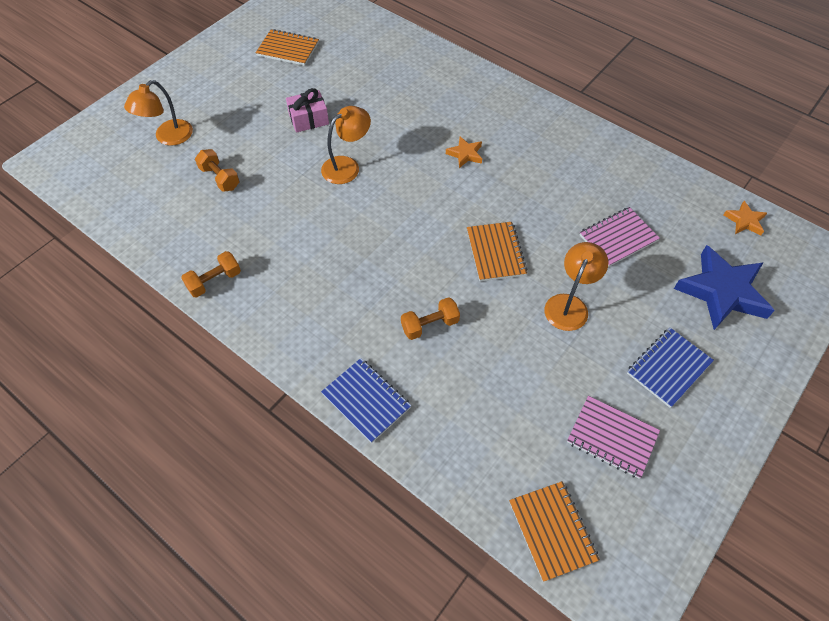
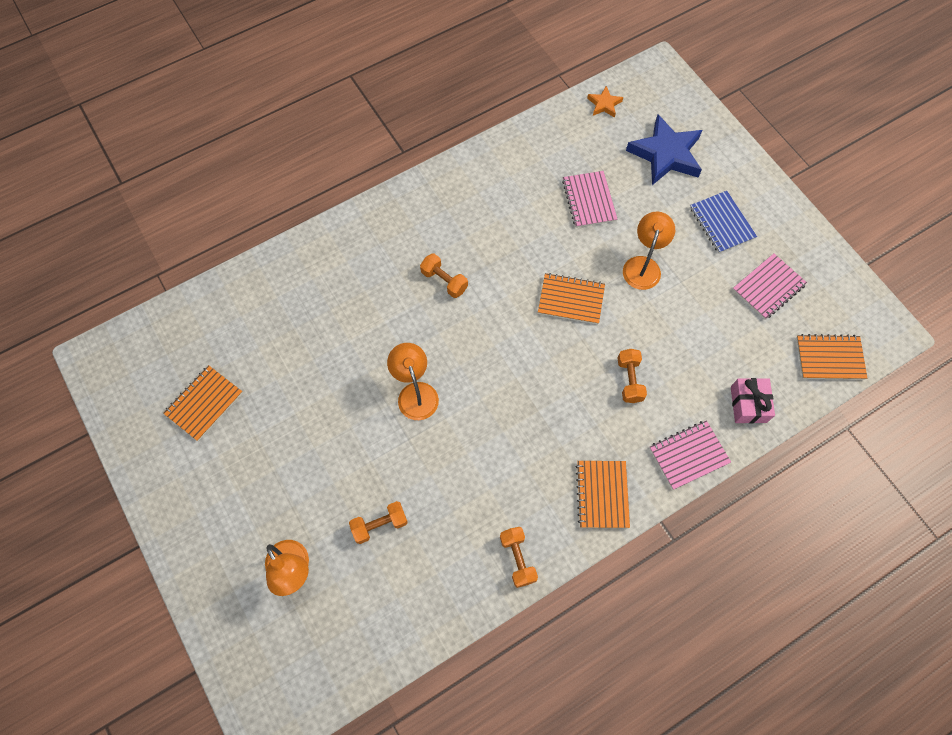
camera: 70 degrees left, 10 degrees up
(297, 332) = (602, 494): none -> orange notebook
(309, 119) = (330, 411): pink gift -> pink gift (748, 404)
(366, 401) = (688, 455): blue notebook -> pink notebook
(465, 154) = (444, 281): orange star -> orange dumbbell
(569, 305) = (643, 265): orange lamp -> orange lamp turned 60 degrees clockwise

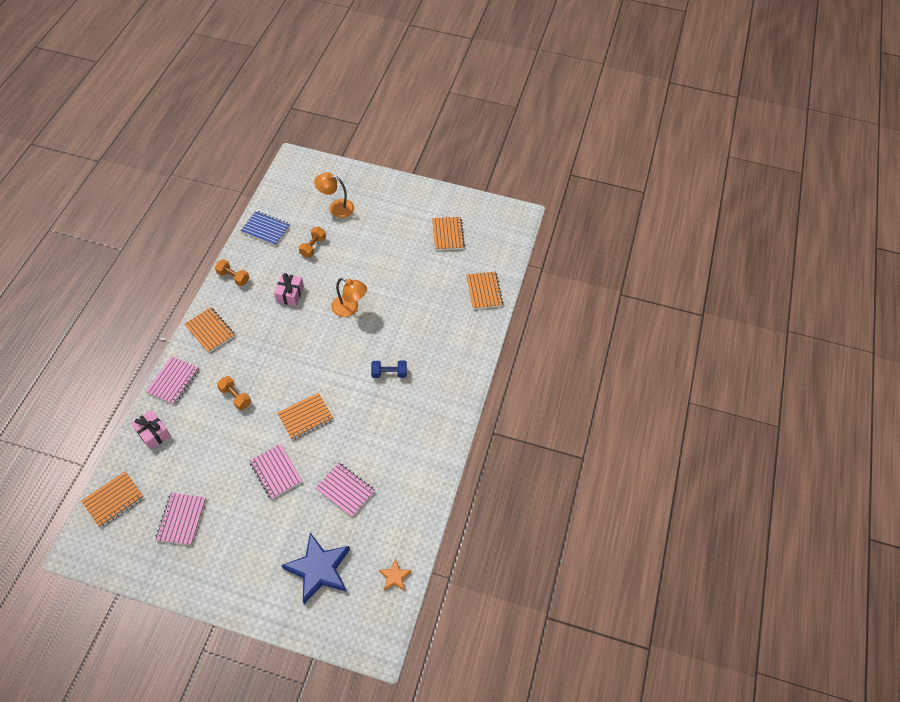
camera: 135 degrees right, 10 degrees down
(250, 295) = (484, 291): none -> orange notebook
(444, 281) = (389, 373): orange dumbbell -> blue dumbbell
(467, 472) = (290, 294): none -> pink gift
(643, 265) = (276, 472): orange lamp -> pink notebook
(721, 223) = (242, 544): blue notebook -> blue notebook (266, 229)

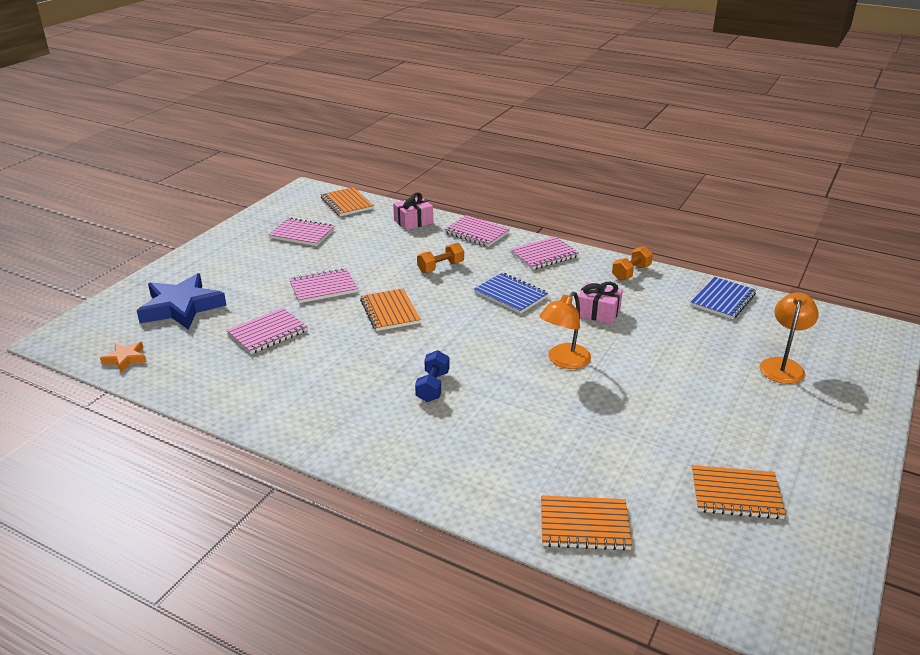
camera: 105 degrees right, 25 degrees down
(210, 331) = (544, 255): orange notebook -> pink notebook
(273, 345) = (510, 295): none -> blue notebook
(313, 247) = (691, 337): orange dumbbell -> none

